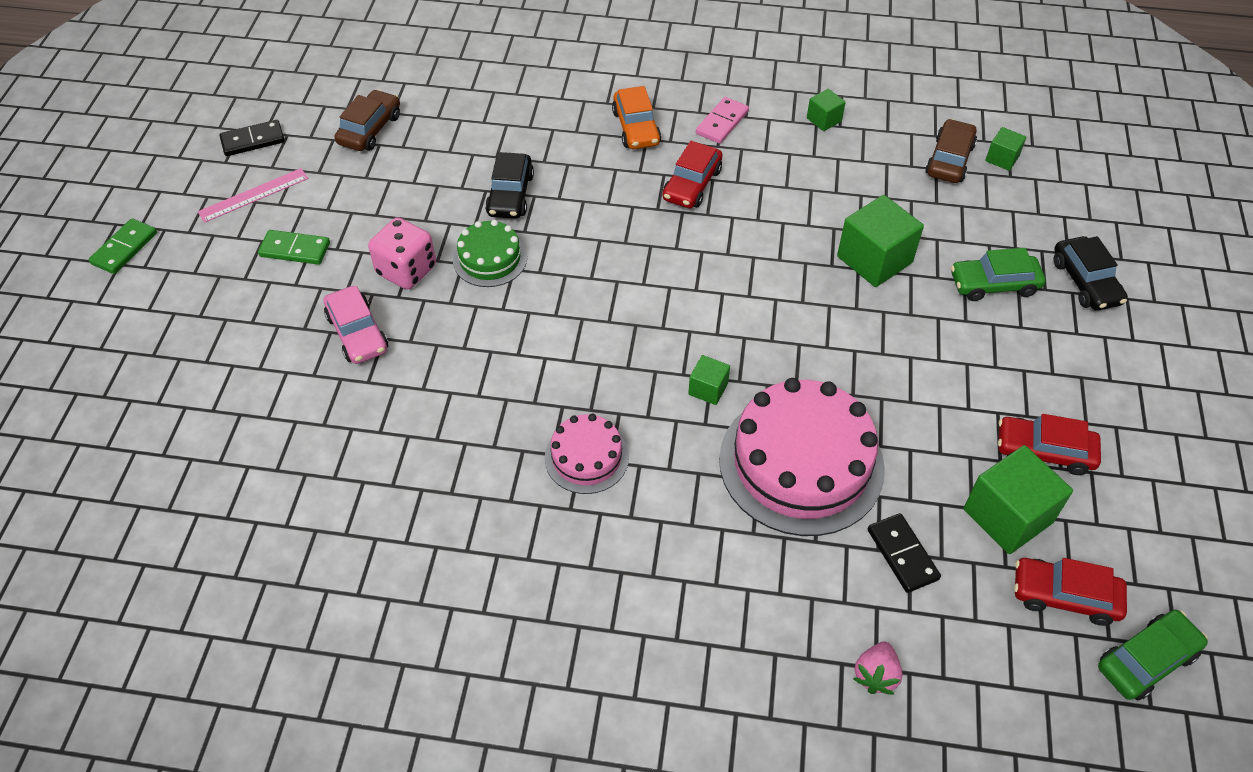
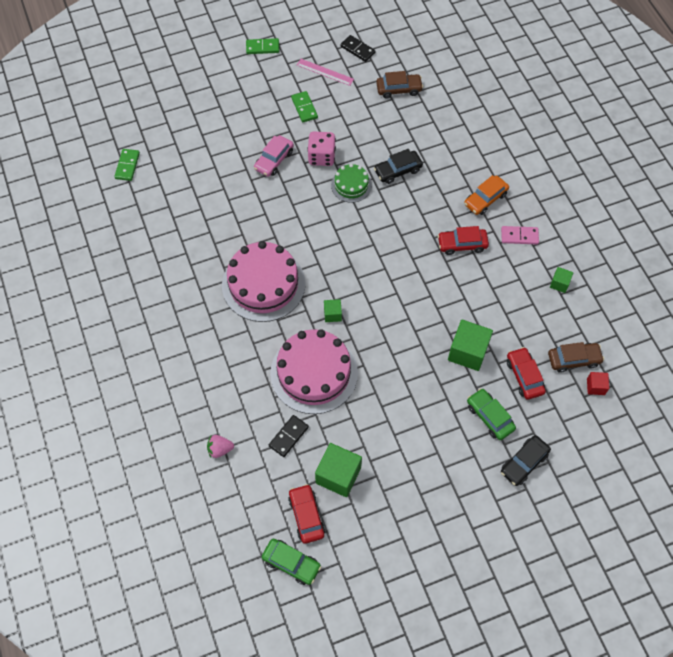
camera: 60 degrees right, 10 degrees up
(168, 559) = (127, 166): none -> green domino
(586, 457) = (263, 284): pink cake -> pink cake, size x1.94
(1002, 158) = (595, 386): green cube -> red cube
(1044, 451) = (388, 479): red car -> red car (524, 376)

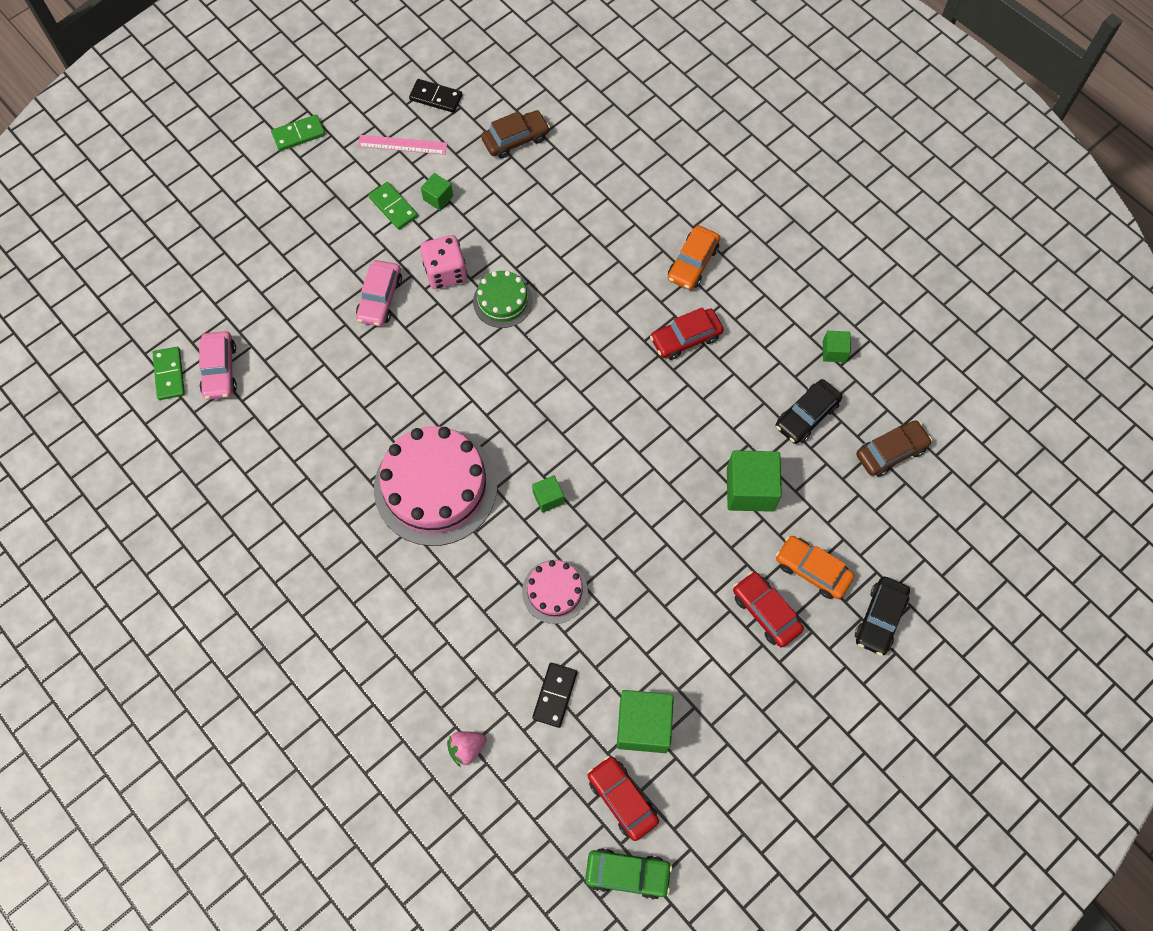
camera: 20 degrees left, 5 degrees up
(158, 172) = (220, 370): none -> pink car
(314, 373) = (555, 591): pink cake -> pink cake, size x0.52
(335, 110) = (438, 198): none -> green cube
(398, 170) = (559, 259): black car -> black car (806, 416)
(489, 417) = (812, 570): green car -> orange car
(519, 236) = (757, 301): pink domino -> none
(524, 376) = (836, 497): red car -> red car (766, 612)
(595, 386) = (932, 480): red cube -> none

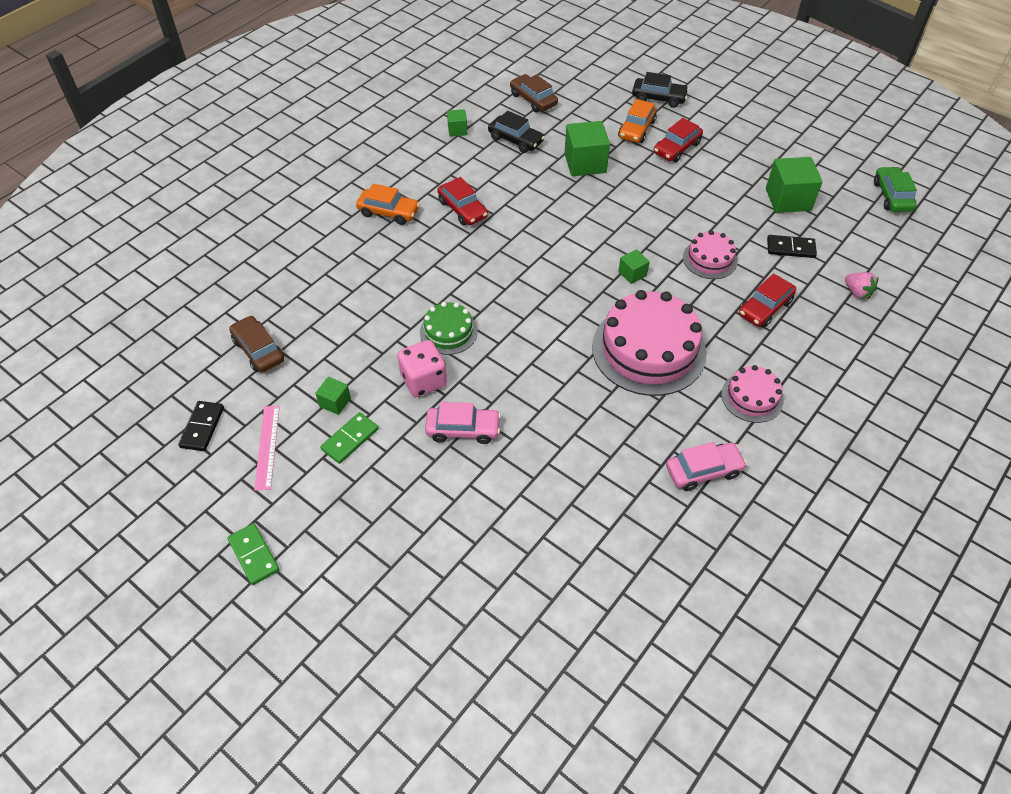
camera: 100 degrees left, 15 degrees down
(169, 374) = (598, 612): green domino -> none
(220, 370) = (579, 560): pink car -> pink car (703, 471)
(349, 572) = (752, 397): none -> pink cake
(622, 799) = (845, 204): red car -> red car (765, 308)

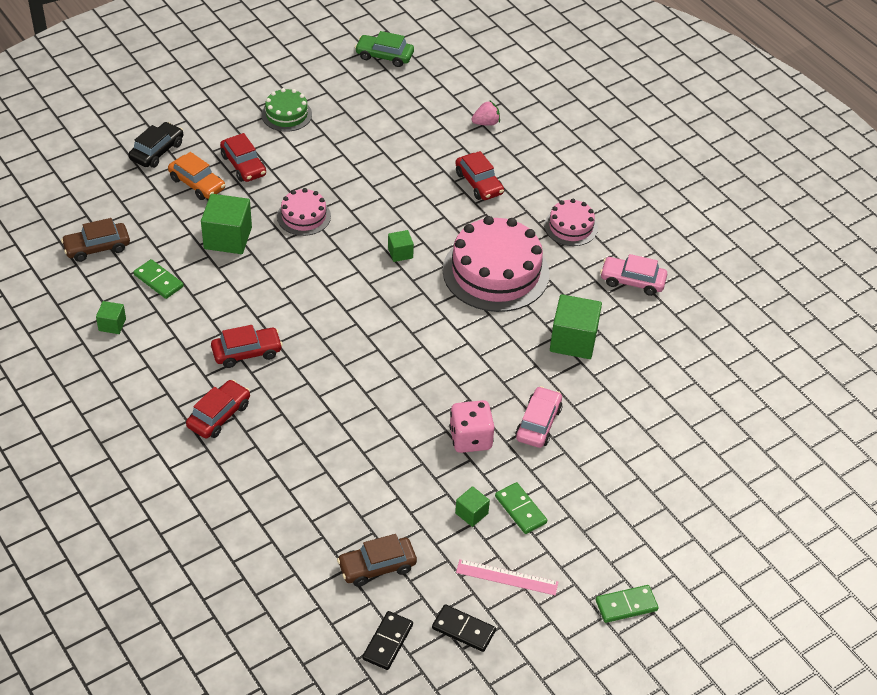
camera: 75 degrees left, 5 degrees down
(388, 212) = (219, 415): orange car -> red car
(448, 332) = (416, 406): green cake -> green cake (286, 114)
(516, 140) = (158, 281): black car -> green domino
(703, 471) = (632, 281): pink car -> pink car turned 75 degrees counterclockwise
(710, 259) = (406, 196): pink cake -> pink cake (303, 216)
(788, 199) = (355, 119): green cube -> green cube (573, 340)
(790, 248) = (417, 141): black domino -> black domino (388, 642)

